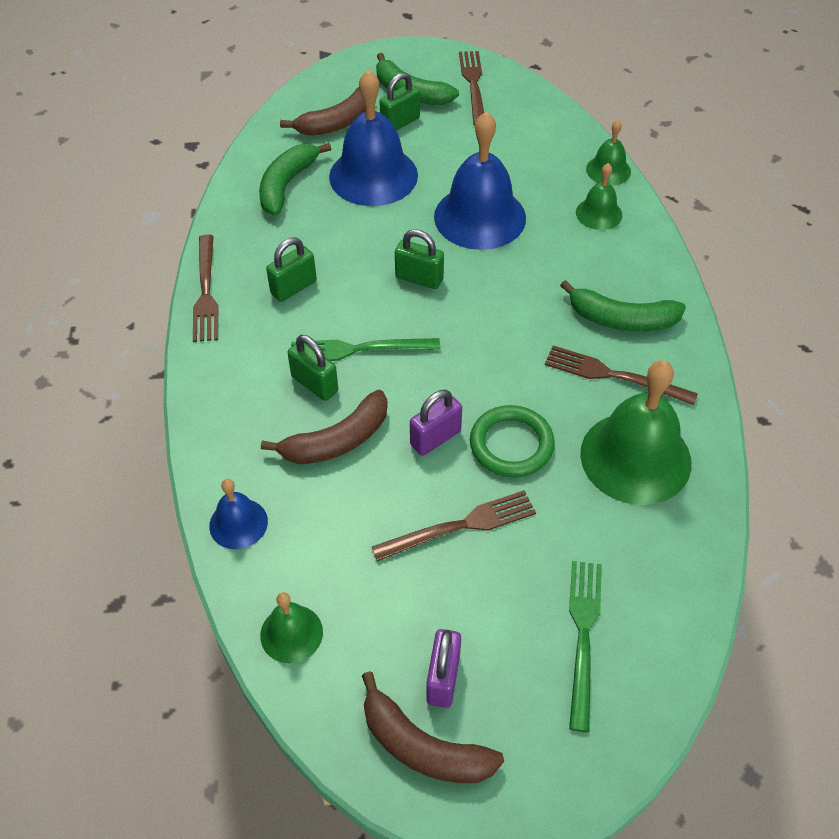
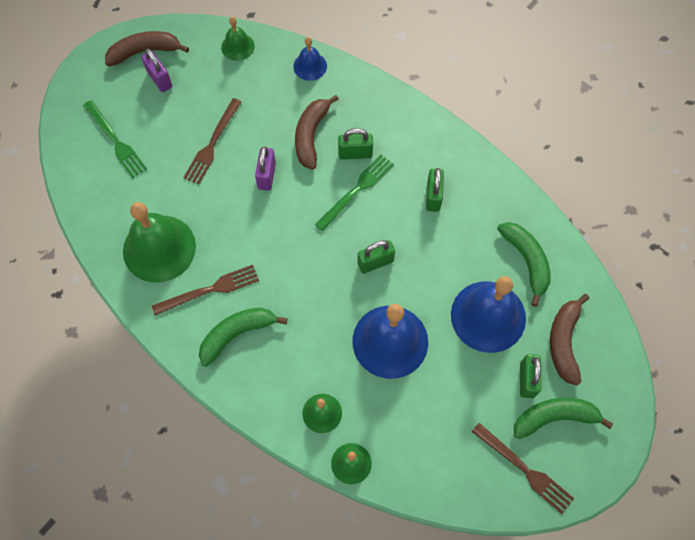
camera: 135 degrees right, 15 degrees up
(206, 292) = (472, 154): brown fork -> none
(511, 444) = (227, 203): green ring -> none

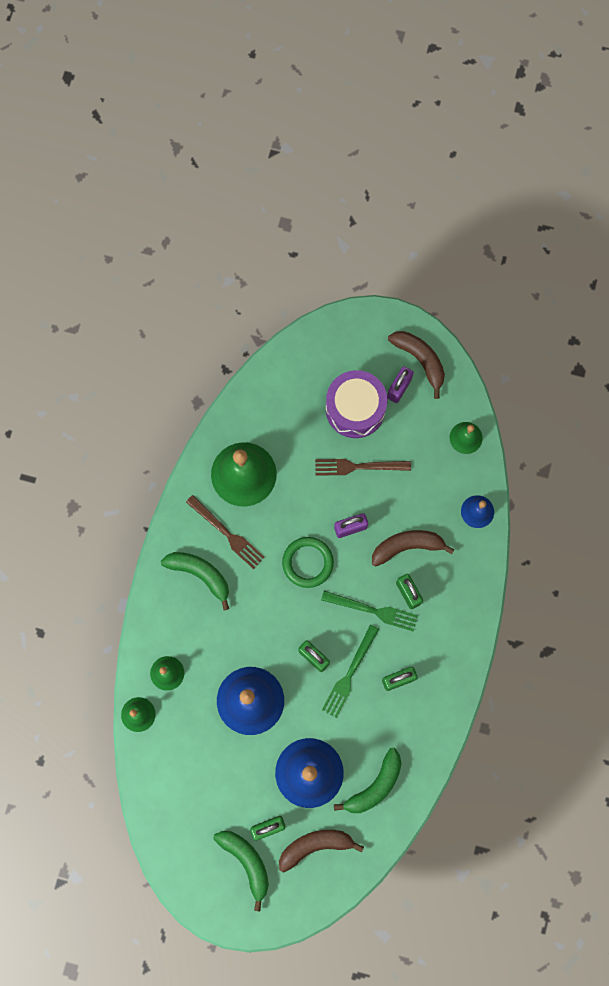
camera: 65 degrees right, 10 degrees up
(115, 141) = (322, 385): green fork -> green fork (349, 674)
(156, 123) = (355, 409): none -> purple drum
(280, 228) = (307, 562): none -> green ring
(524, 469) = (193, 854): brown fork -> none

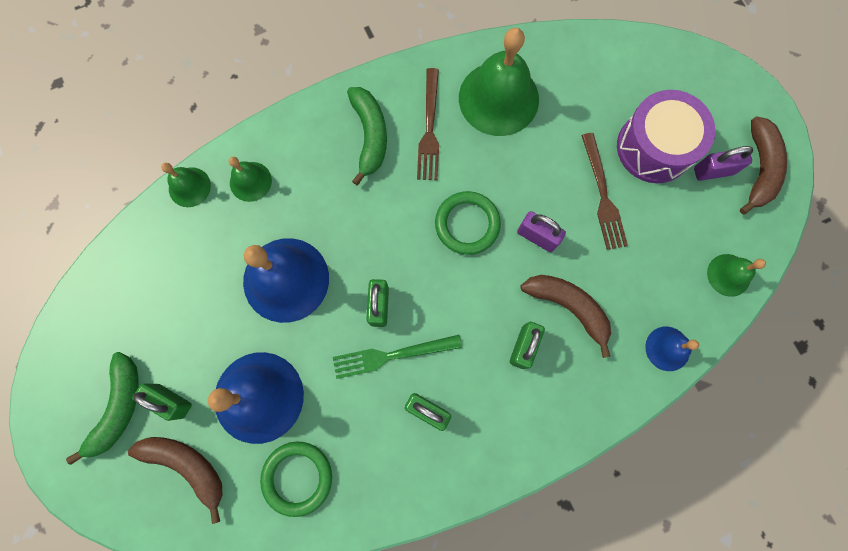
camera: 50 degrees right, 0 degrees up
(358, 466) = (602, 195): brown fork -> brown fork turned 150 degrees counterclockwise
(373, 611) = (475, 326): green fork -> none
(375, 786) = (297, 477): green banana -> green ring

